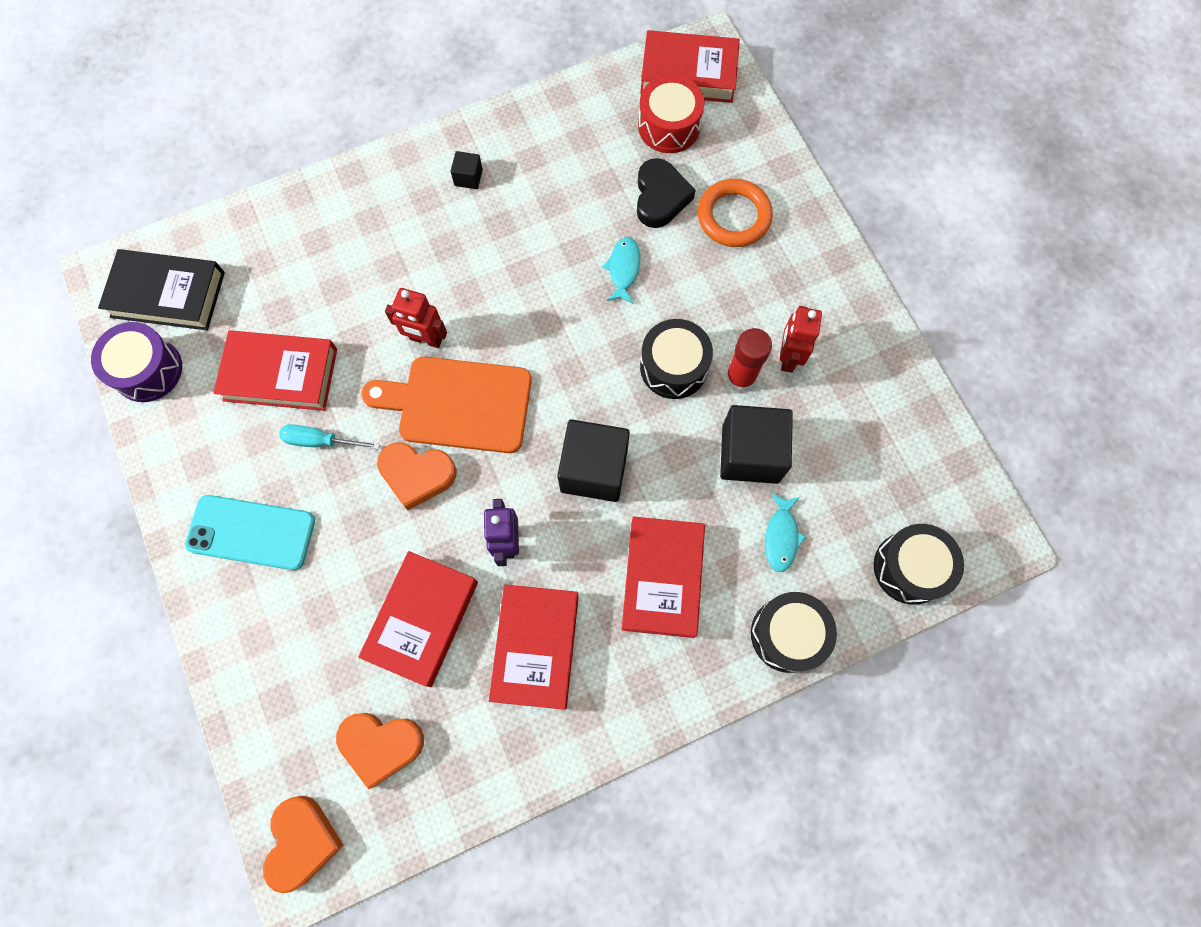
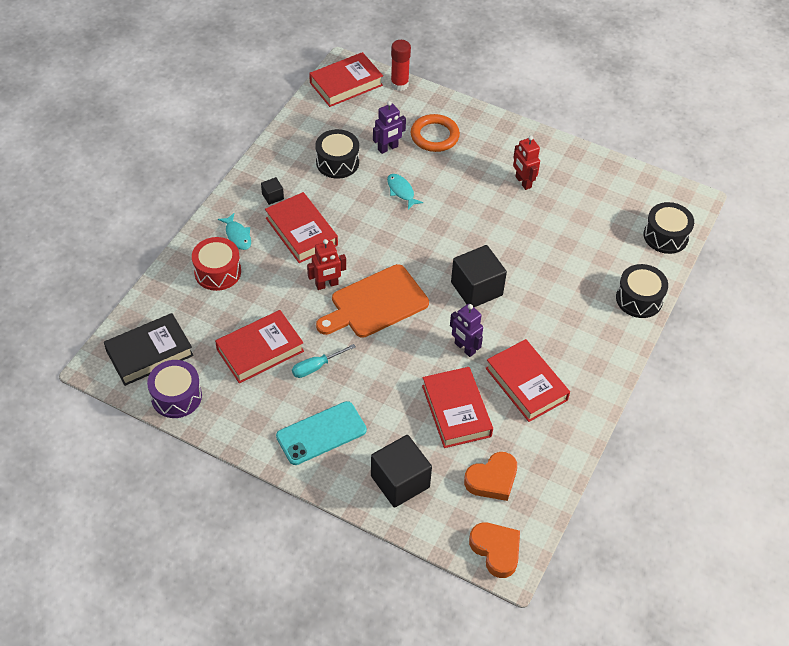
camera: 40 degrees left, 20 degrees down
(417, 475) = (386, 349): orange heart -> none
(660, 197) = (388, 148): black heart -> purple robot
(662, 578) = (558, 314): red book -> red book (301, 231)
(669, 126) = (360, 113): red drum -> red drum (217, 272)
(673, 367) = (471, 219): black drum -> black drum (337, 162)
(740, 378) = (509, 205): red glue stick -> red glue stick (399, 84)
(750, 454) = (546, 234): black cube -> black cube (400, 481)
(781, 536) = (595, 260): turquoise fish -> turquoise fish (237, 235)

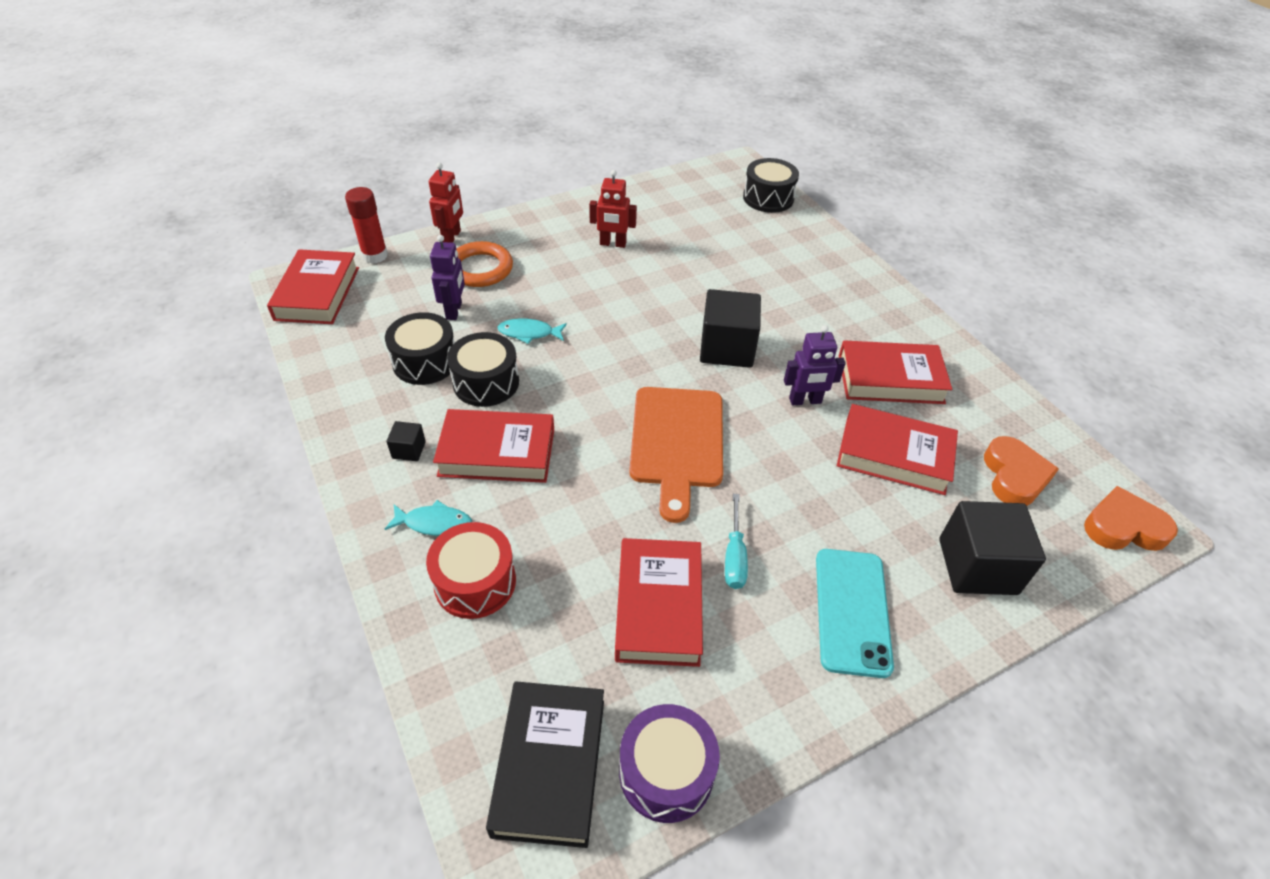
camera: 55 degrees left, 5 degrees down
(327, 285) = (607, 473): red robot -> red robot (452, 237)
(639, 299) = (832, 250): black drum -> black drum (486, 382)

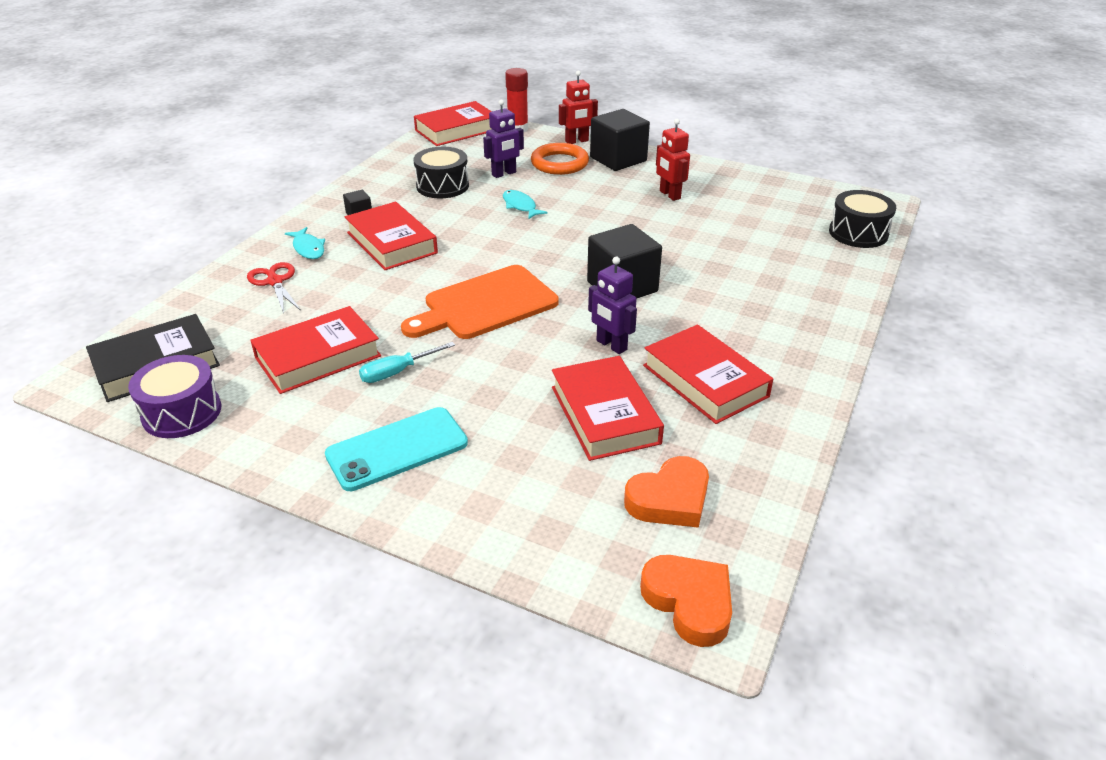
camera: 55 degrees right, 10 degrees down
(475, 582) = (274, 281): red drum -> red scissors
(486, 382) = (451, 212): black drum -> none
(977, 566) = (520, 507): black cube -> black cube (618, 159)

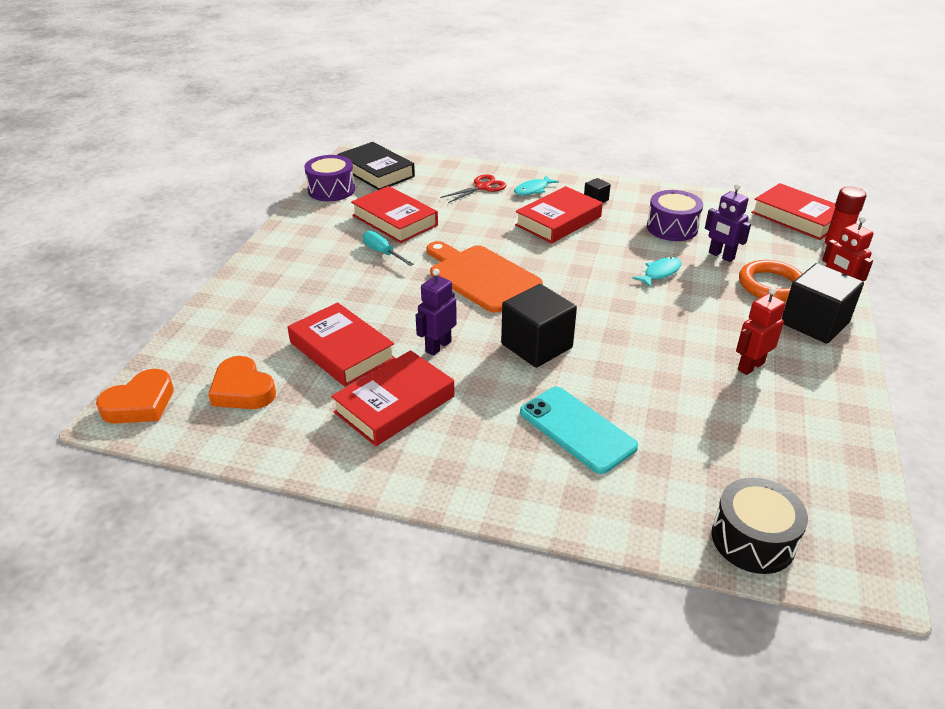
camera: 80 degrees right, 0 degrees up
(397, 449) = (299, 266): turquoise phone -> turquoise phone (577, 429)
(442, 186) = (672, 228): black drum -> purple drum
(605, 415) = (341, 351): red book -> red book turned 75 degrees clockwise

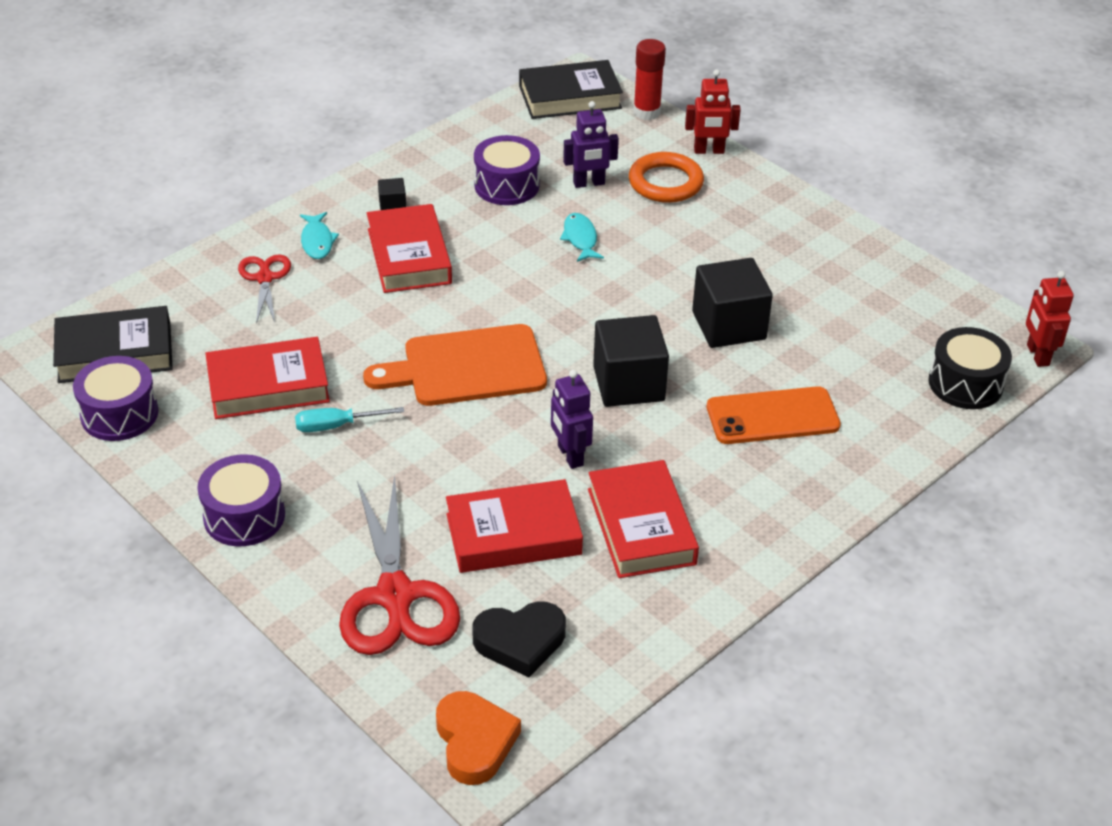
camera: 60 degrees left, 5 degrees up
(242, 390) = (520, 641): orange heart -> black heart
(252, 326) = (396, 597): none -> red scissors
(283, 252) = (244, 516): none -> purple drum
(577, 429) = (772, 416): turquoise phone -> orange phone
(750, 366) = (770, 266): red robot -> red robot (1037, 355)
(797, 217) = (570, 97): red book -> black book
(814, 323) = (743, 193): black cube -> black cube (729, 325)

